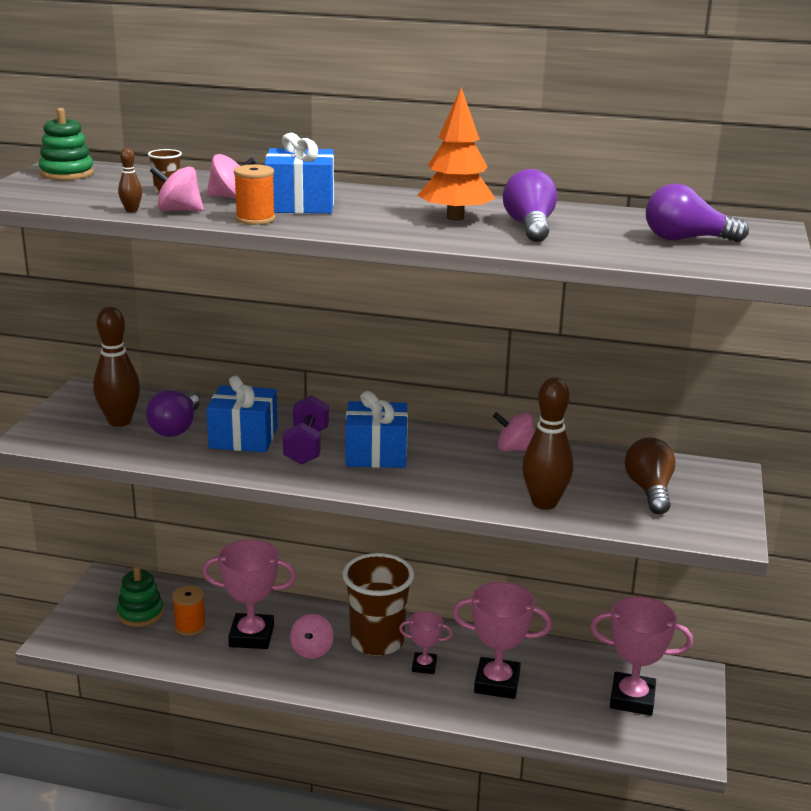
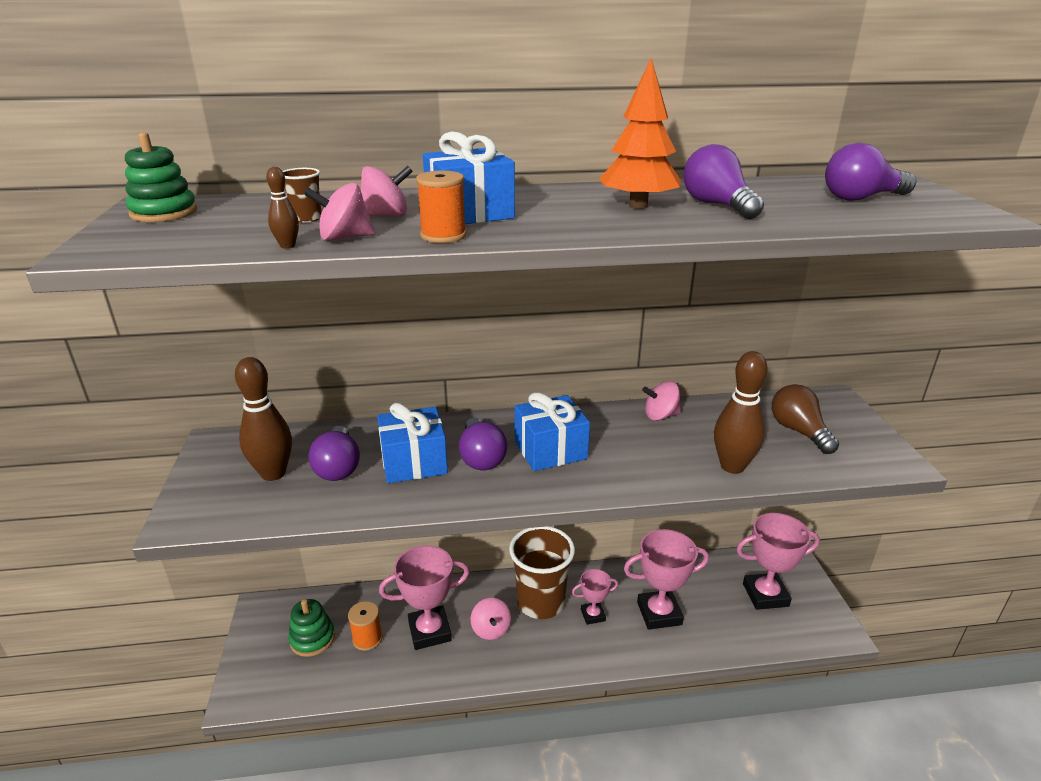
camera: 20 degrees left, 5 degrees up
(306, 446) = (481, 457): purple dumbbell -> purple light bulb

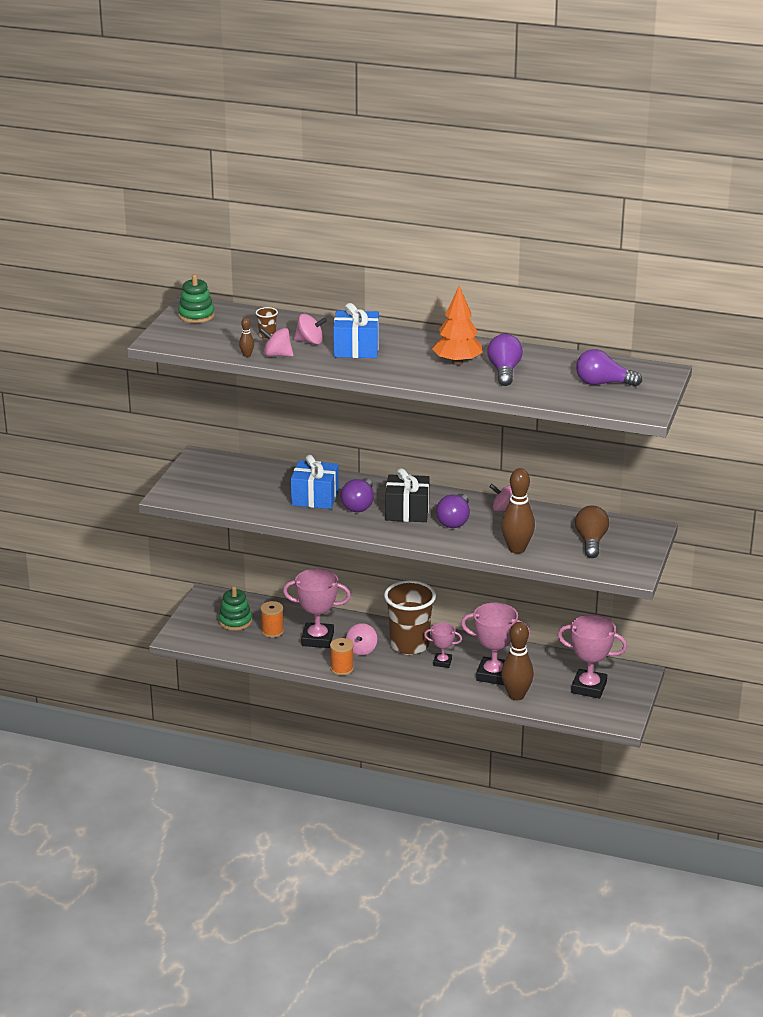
camera: 25 degrees right, 0 degrees up
(273, 473) = (227, 483): brown bowling pin -> brown bowling pin (516, 695)
(338, 467) = (267, 489): purple light bulb -> purple light bulb (454, 521)
(443, 236) = (327, 364): orange spool -> orange spool (342, 669)
(550, 450) = (407, 511): blue gift -> black gift

